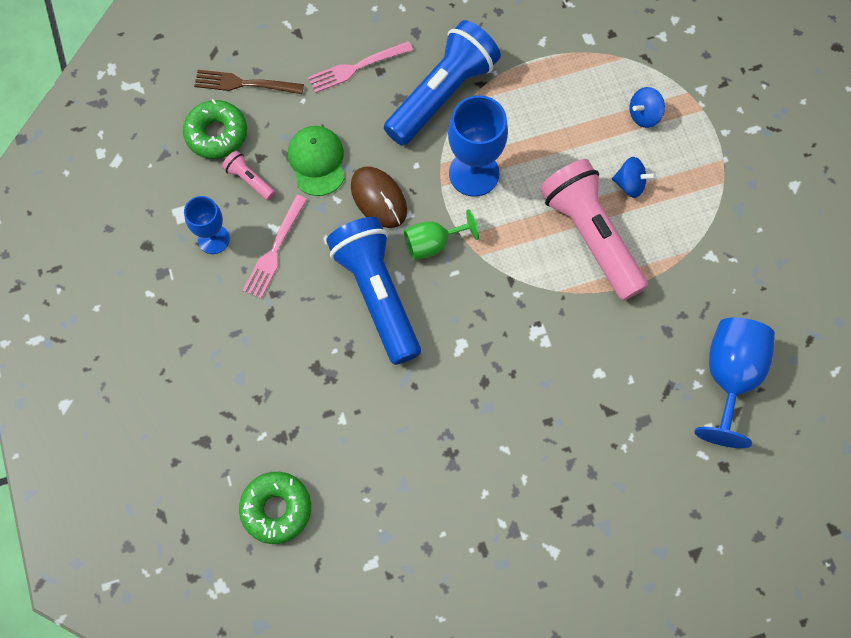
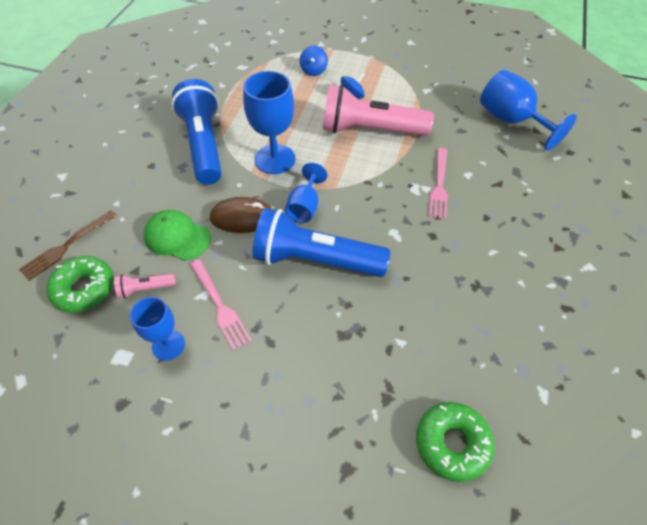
camera: 55 degrees left, 15 degrees down
(357, 67) = (134, 175): pink fork -> pink fork (439, 185)
(433, 244) = (305, 207): green goblet -> blue goblet

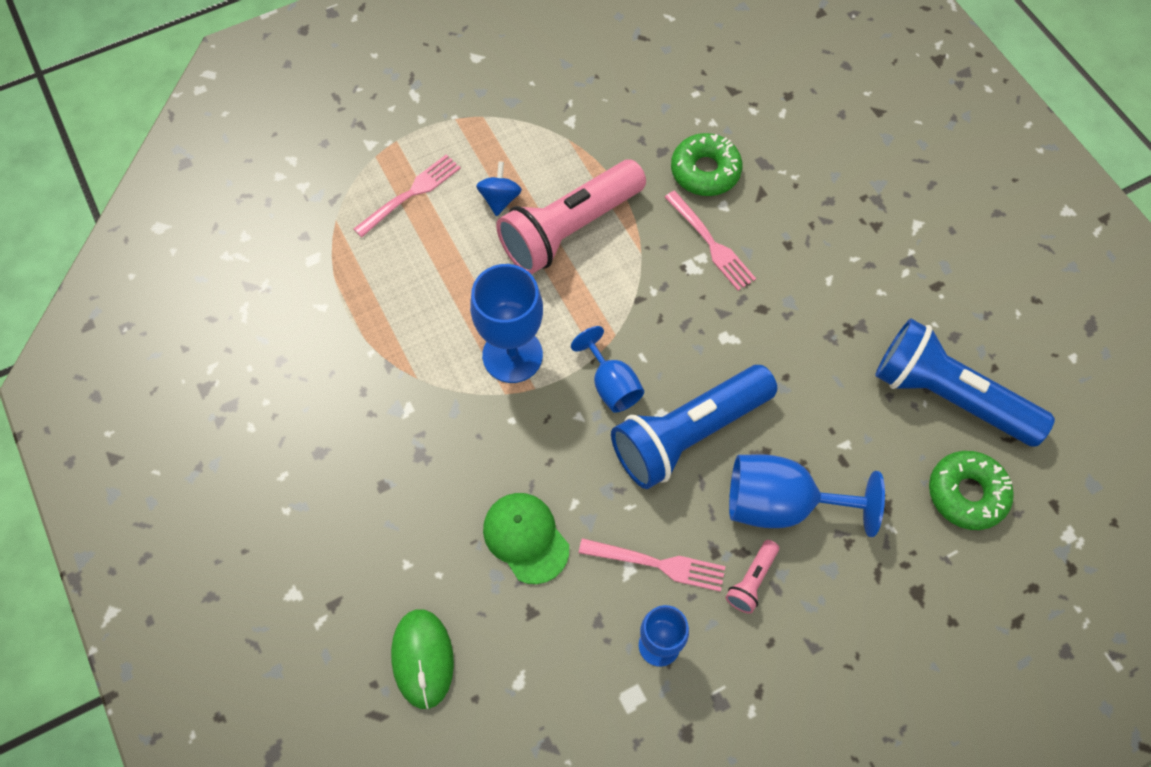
camera: 45 degrees left, 10 degrees up
(67, 246) = (422, 658): brown fork -> green mouse
(84, 289) = (506, 679): green donut -> green donut (705, 171)
(145, 289) = (566, 618): pink flashlight -> pink flashlight (751, 581)
(177, 237) = (526, 538): green cap -> green cap turned 75 degrees clockwise
(204, 144) = (409, 406): blue flashlight -> blue flashlight (948, 396)
(242, 217) = (564, 455): brown mouse -> none
(313, 71) = (410, 194): blue spinning top -> pink fork
(511, 121) = (697, 97): blue goblet -> blue goblet (781, 504)

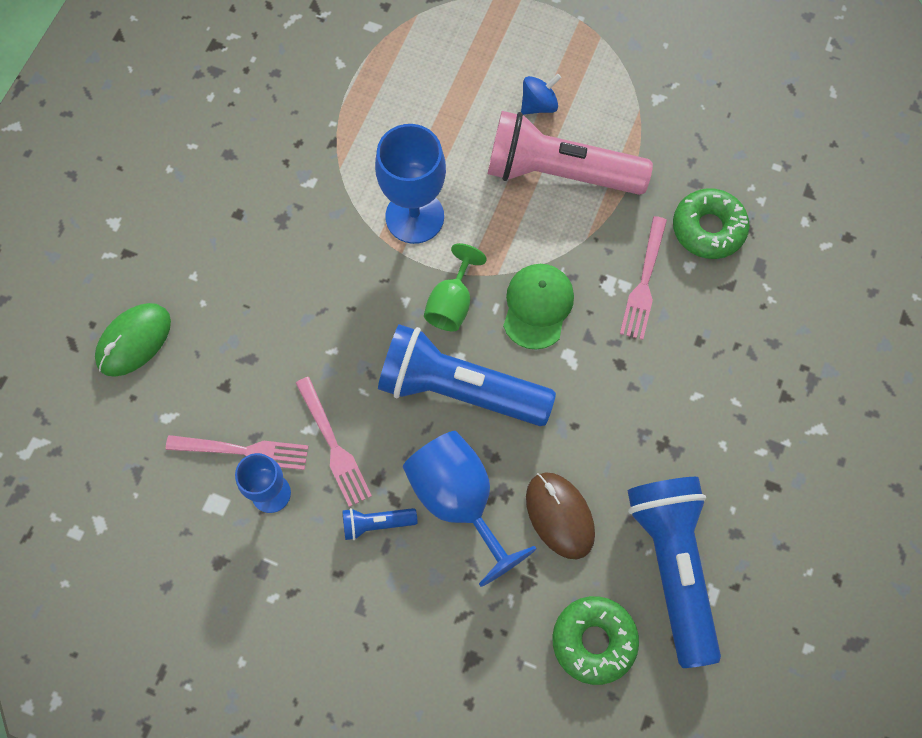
camera: 50 degrees right, 5 degrees up
(410, 194) = (485, 43): pink fork -> pink fork (243, 451)
(526, 538) = (278, 338): green cap -> green cap (537, 306)
(611, 385) = (452, 303): blue goblet -> green goblet
(751, 581) = (376, 524): pink flashlight -> blue flashlight
(850, 442) = (559, 516): none -> brown mouse

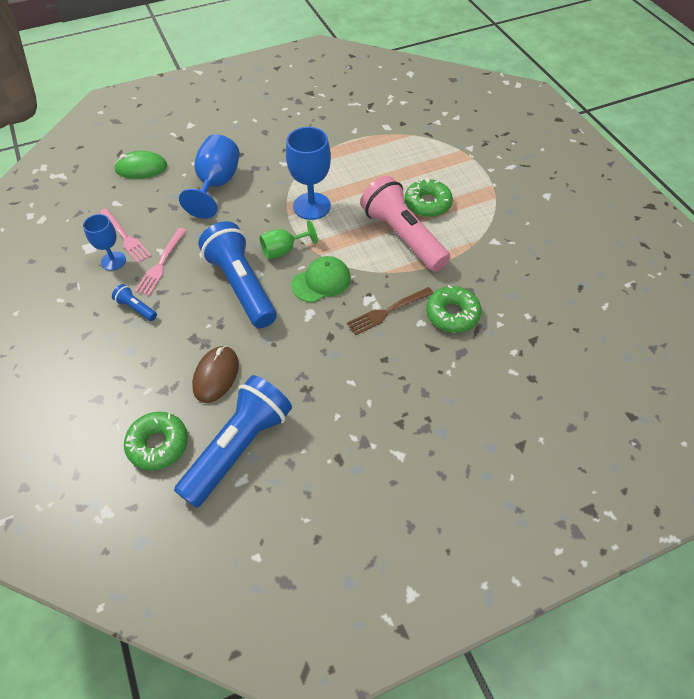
camera: 45 degrees right, 15 degrees down
(459, 500) = (181, 329): blue goblet -> blue goblet (216, 184)
(539, 105) = (427, 204): blue spinning top -> green donut
(644, 282) = (388, 311): pink fork -> brown fork

